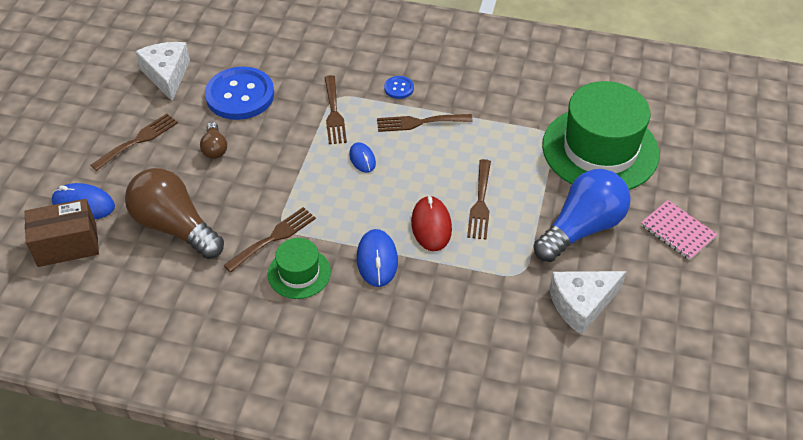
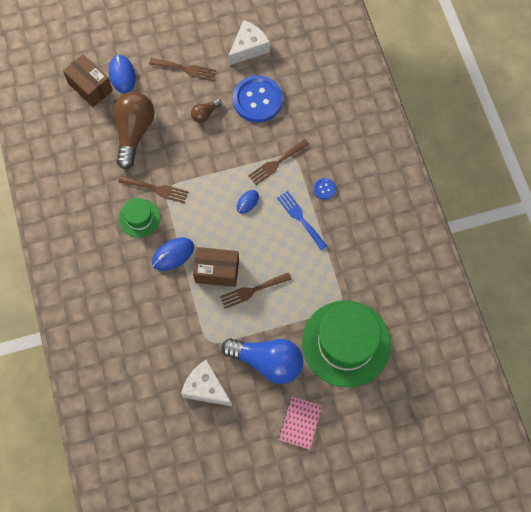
camera: 60 degrees right, 20 degrees up
(419, 122) = (300, 218): brown fork -> blue fork
(431, 225) = (217, 271): red mouse -> brown box

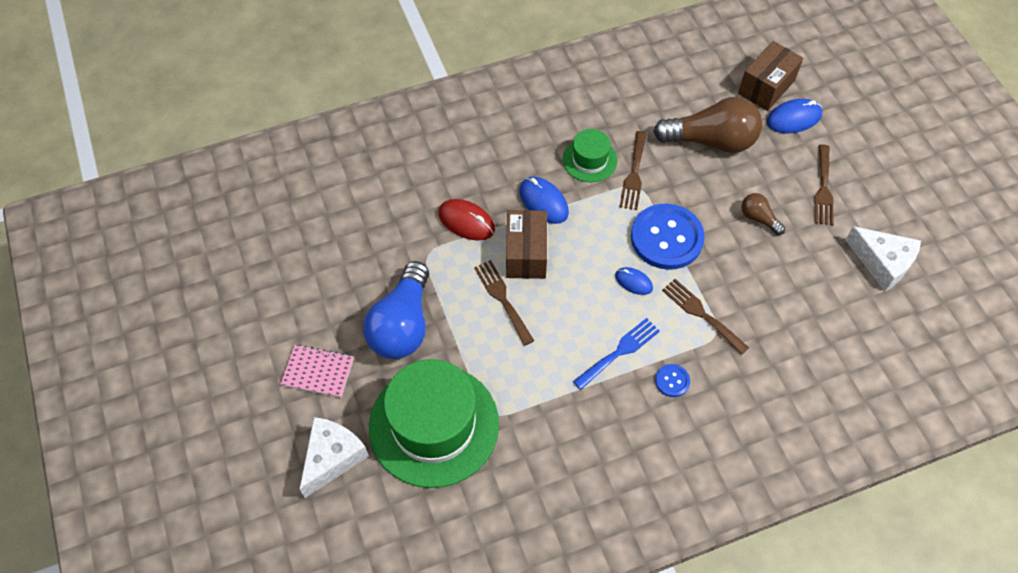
camera: 85 degrees right, 10 degrees down
(183, 311) = (466, 221): none -> red mouse
(205, 388) = (365, 256): white cheese -> white cheese (332, 457)
(257, 100) = (798, 281): blue button -> blue button (666, 238)

